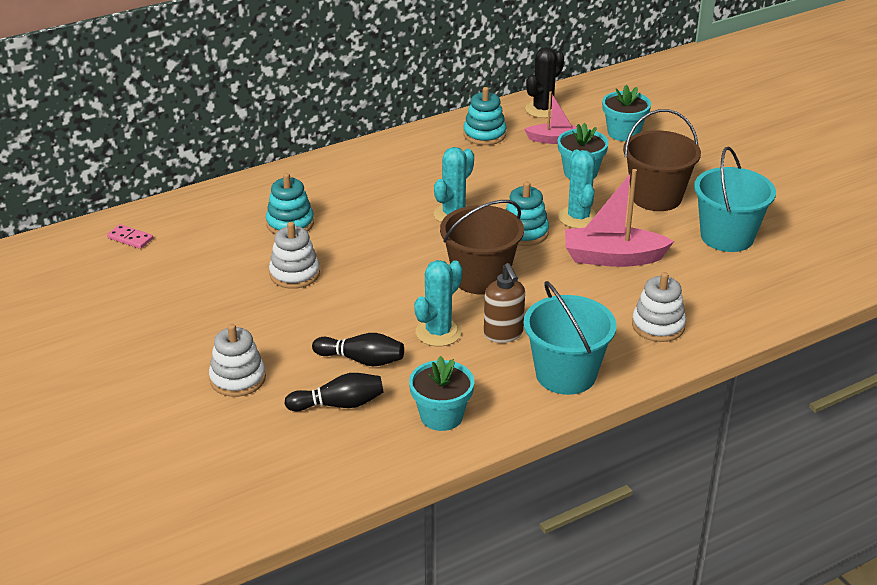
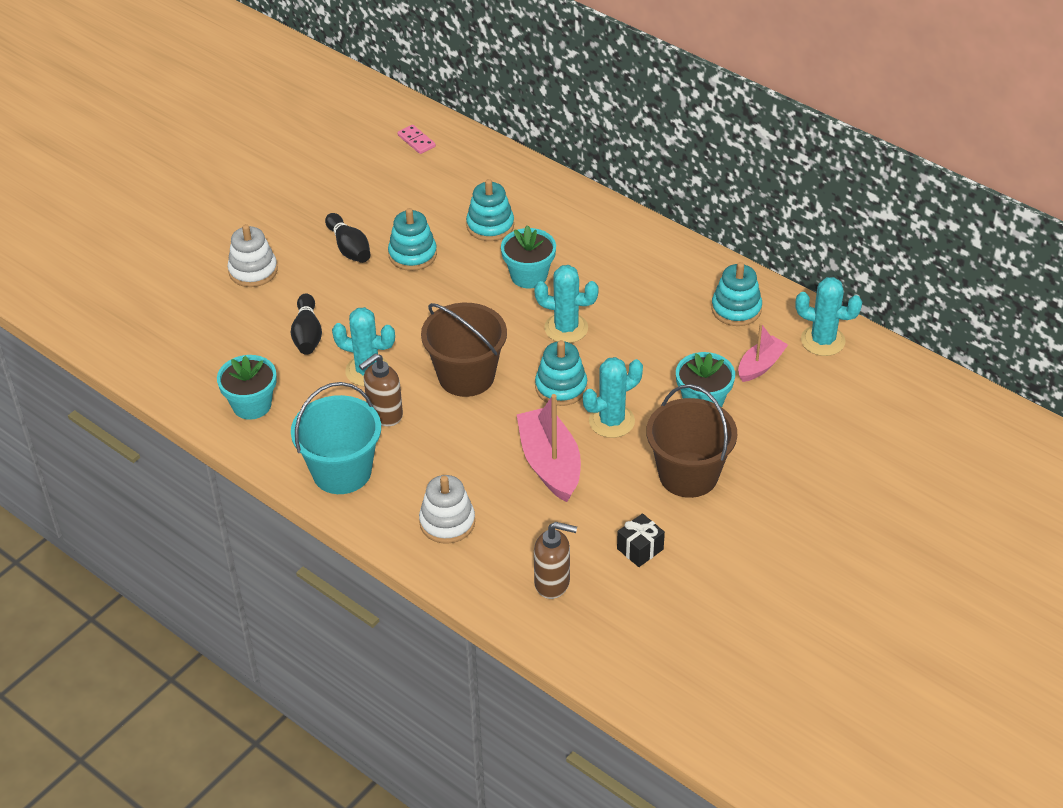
camera: 70 degrees right, 10 degrees up
(130, 238) = (416, 141): pink domino -> pink domino turned 45 degrees counterclockwise
(294, 274) = (412, 254): white stacking toy -> turquoise stacking toy
(339, 404) = (243, 339): black bowling pin -> black bowling pin (349, 248)
(543, 109) = (823, 341): black cactus -> turquoise cactus
(554, 140) = (760, 365): pink boat -> pink boat turned 120 degrees counterclockwise
(623, 133) = (813, 419): turquoise flower pot -> turquoise flower pot (529, 276)
(727, 237) = (640, 549): turquoise bucket -> black gift
(749, 286) = (552, 583): none -> brown soap dispenser

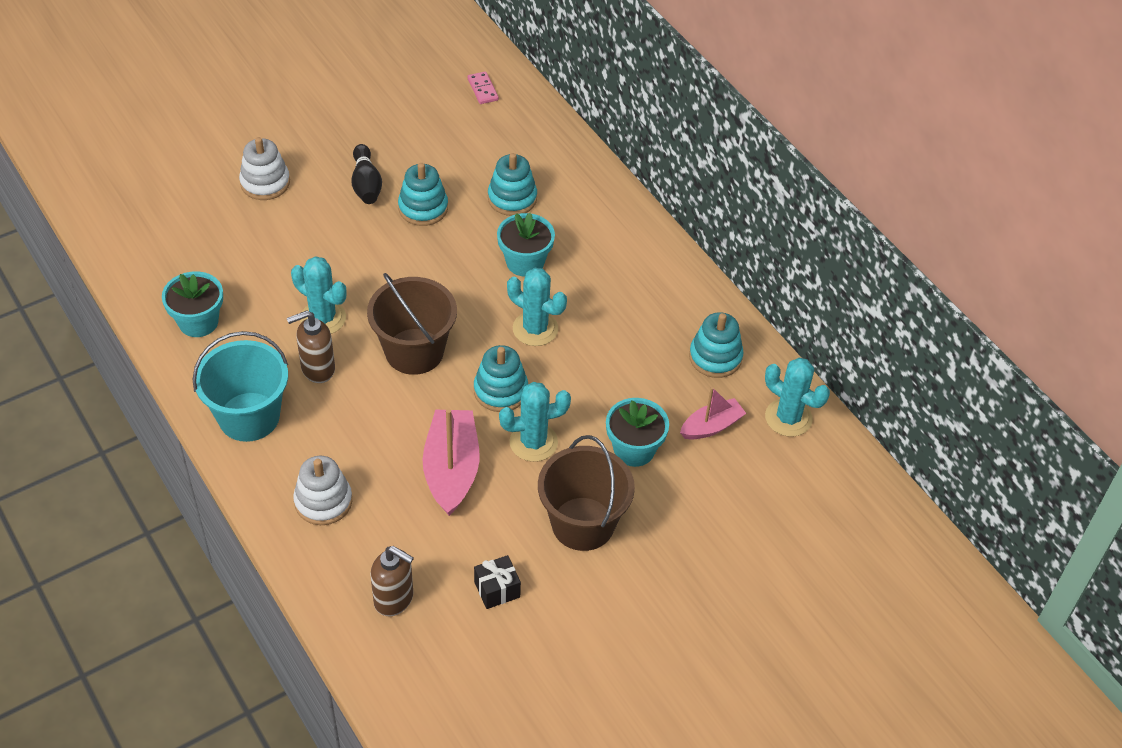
camera: 15 degrees right, 5 degrees up
(307, 334) = (284, 263): black bowling pin -> none

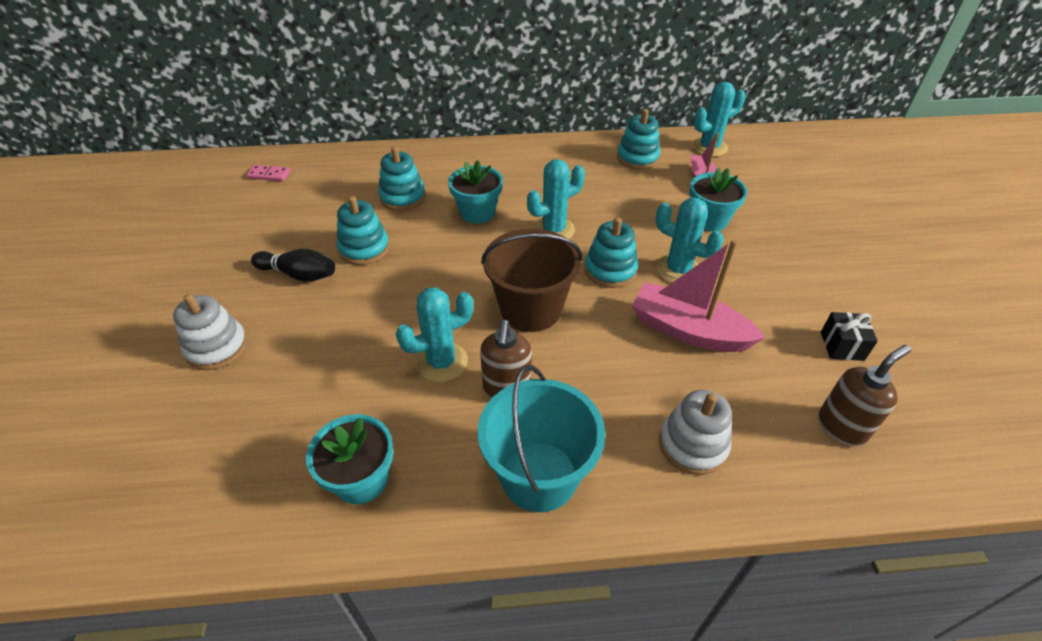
camera: 60 degrees left, 5 degrees down
(533, 442) = (678, 270): turquoise cactus -> turquoise cactus turned 75 degrees counterclockwise
(582, 524) = (778, 270): brown bucket -> none

